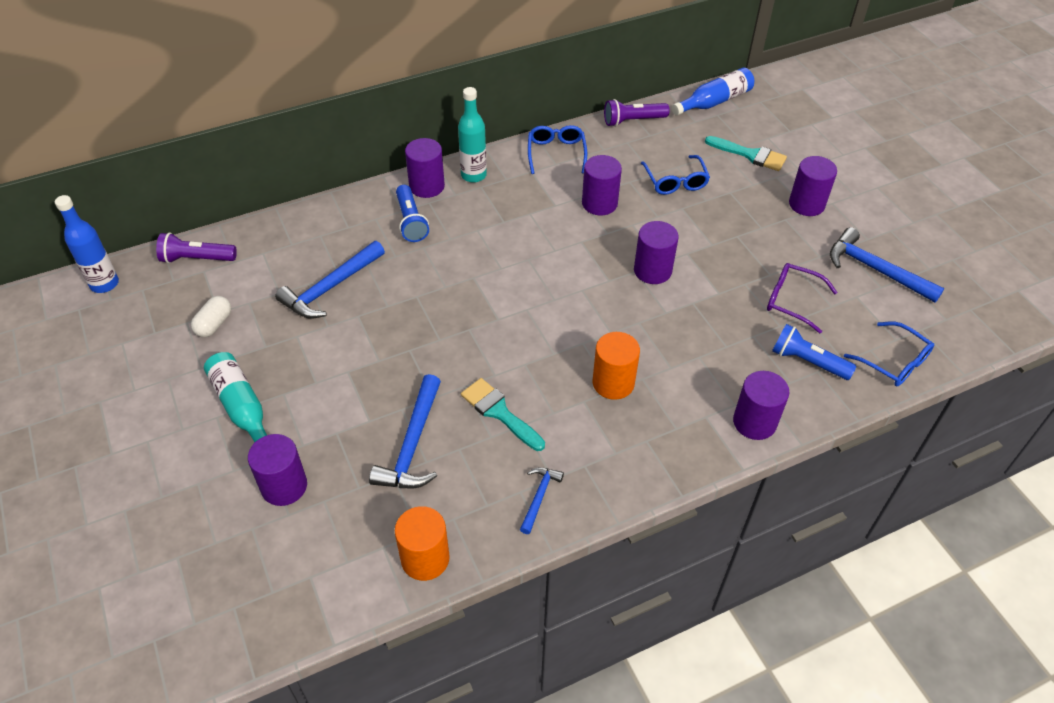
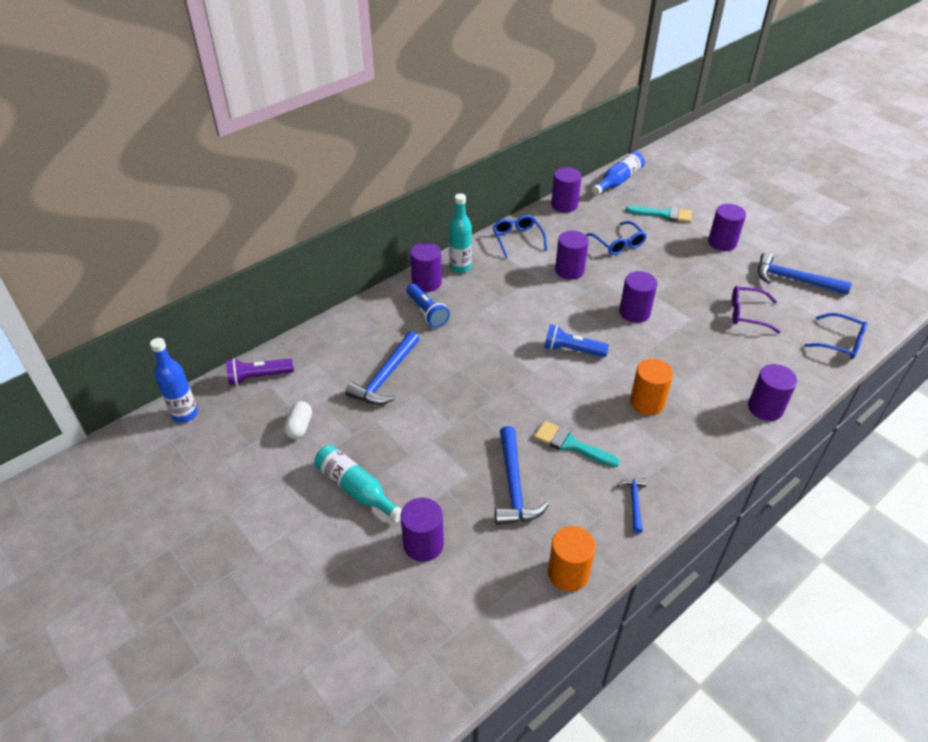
camera: 15 degrees left, 5 degrees down
(633, 121) = (564, 205): purple flashlight -> purple cylinder
(807, 361) = (780, 355): blue flashlight -> blue flashlight (572, 350)

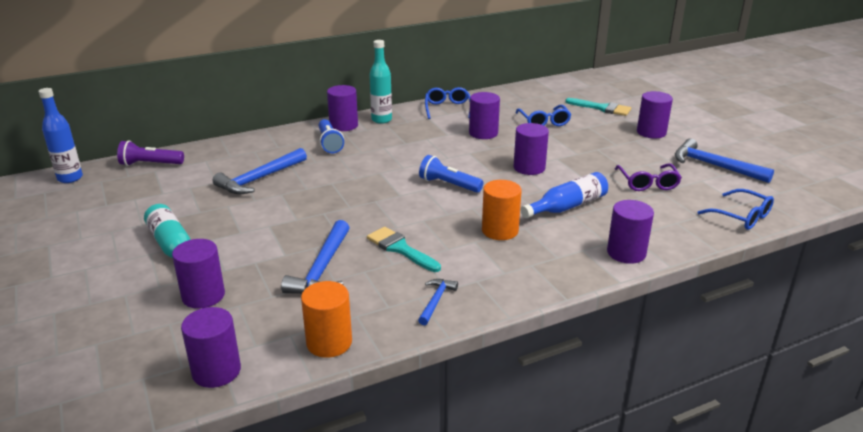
camera: 15 degrees right, 15 degrees down
(299, 427) = (158, 199): white capsule -> none
(564, 205) = (507, 92): purple cylinder -> purple cylinder (216, 371)
(618, 181) = (571, 83): blue bottle -> blue bottle (567, 206)
(747, 314) = (648, 183): purple glasses -> purple glasses turned 120 degrees counterclockwise

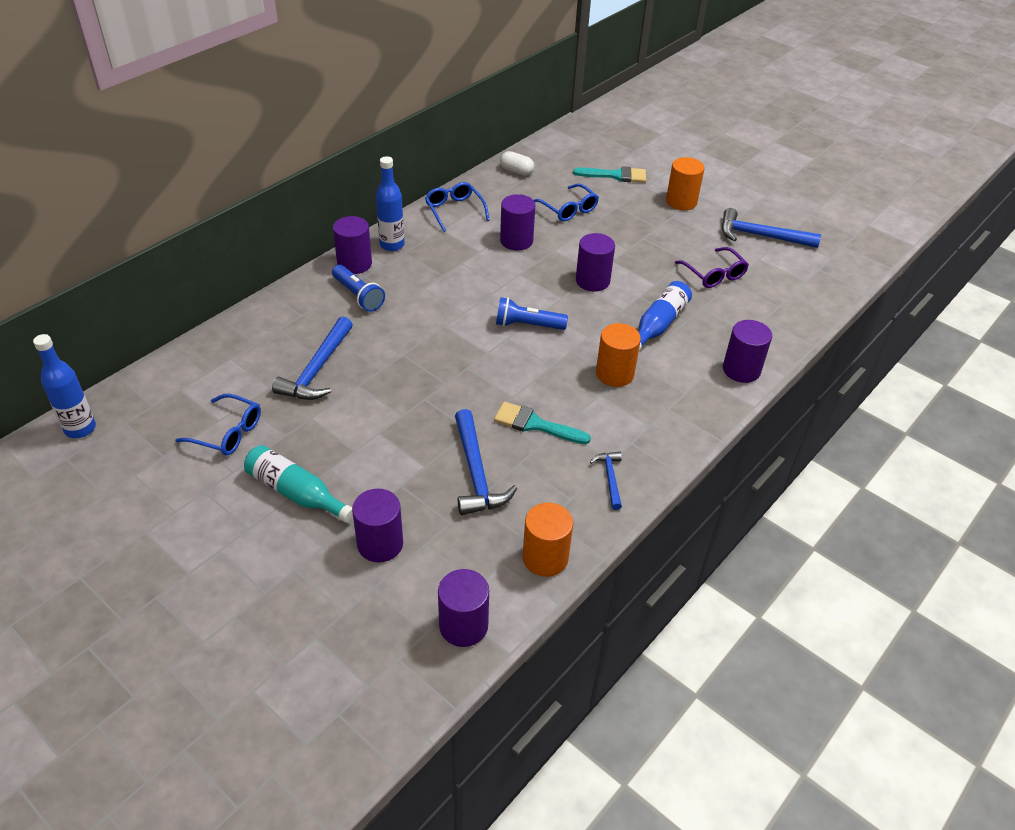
camera: 25 degrees left, 15 degrees up
(150, 164) = (166, 380): purple flashlight -> none
(381, 120) = (392, 245): turquoise bottle -> blue bottle
(518, 94) = (516, 171): none -> white capsule
(651, 132) = (681, 201): purple cylinder -> orange cylinder
(741, 216) = (814, 297): blue glasses -> blue glasses (228, 433)

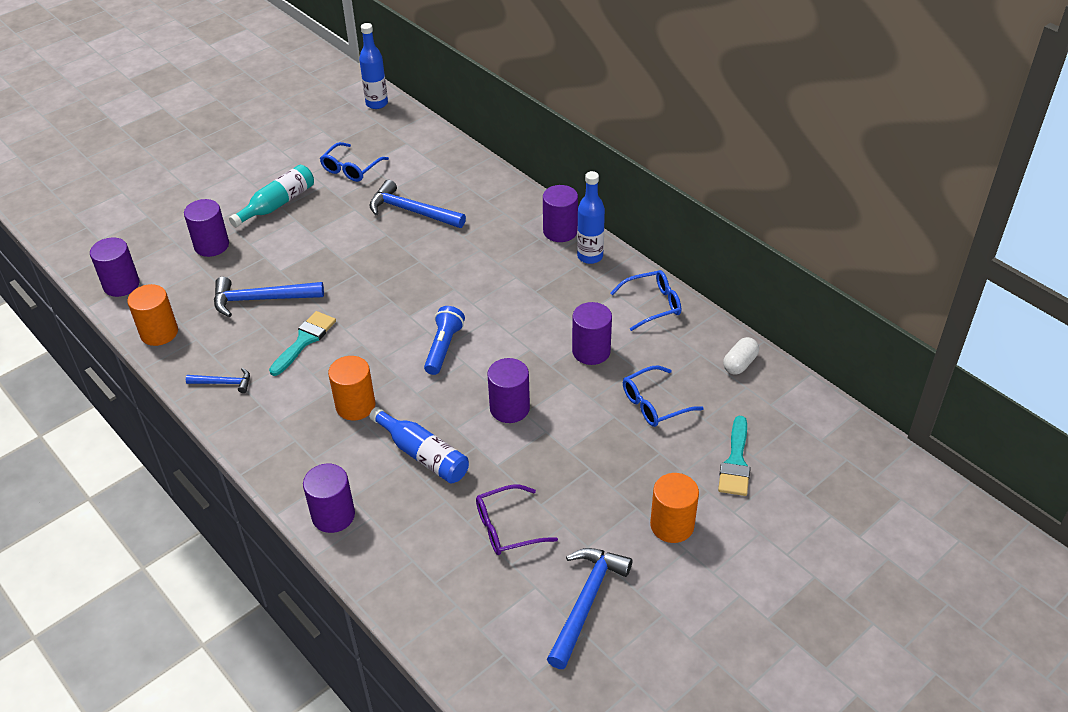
camera: 100 degrees right, 0 degrees up
(358, 296) = (509, 234): blue flashlight -> none

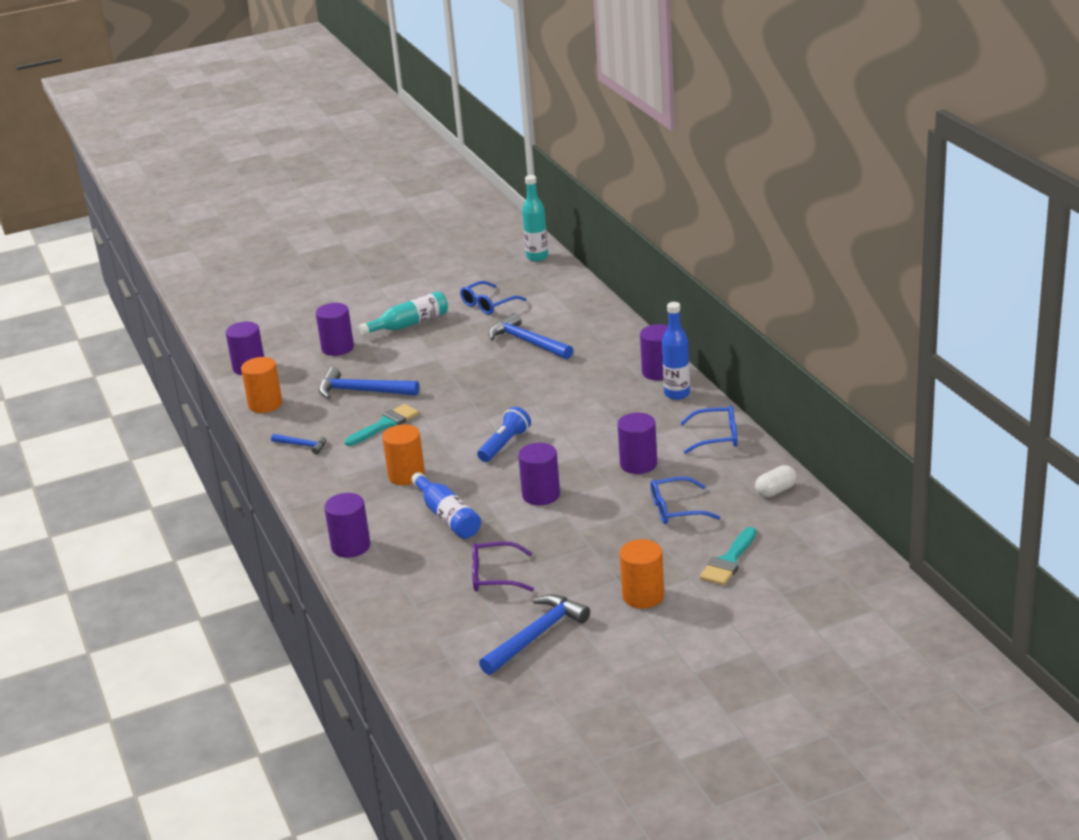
camera: 20 degrees right, 15 degrees down
(377, 103) = (537, 257): blue bottle -> turquoise bottle

